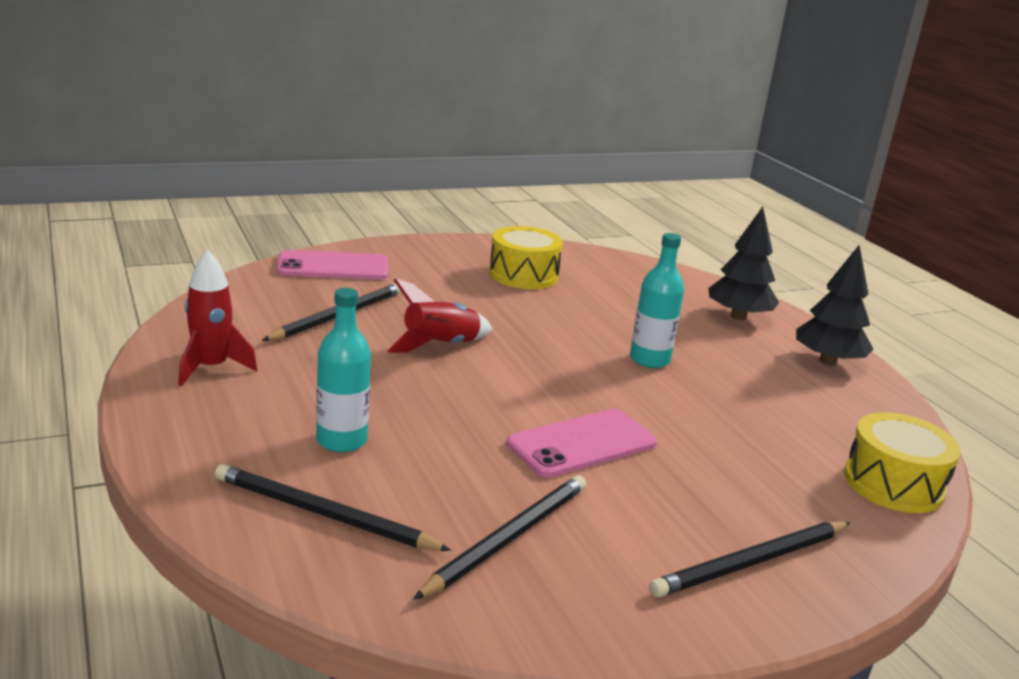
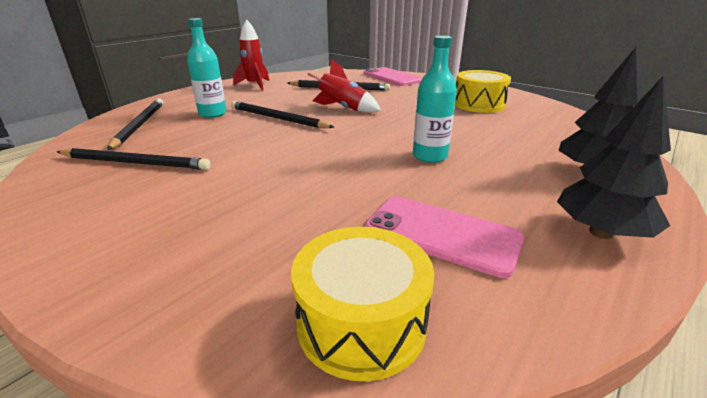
camera: 65 degrees right, 5 degrees up
(582, 444) = (269, 159): pink phone -> pink phone (442, 234)
(751, 562) = (137, 250): black pencil -> black pencil (277, 118)

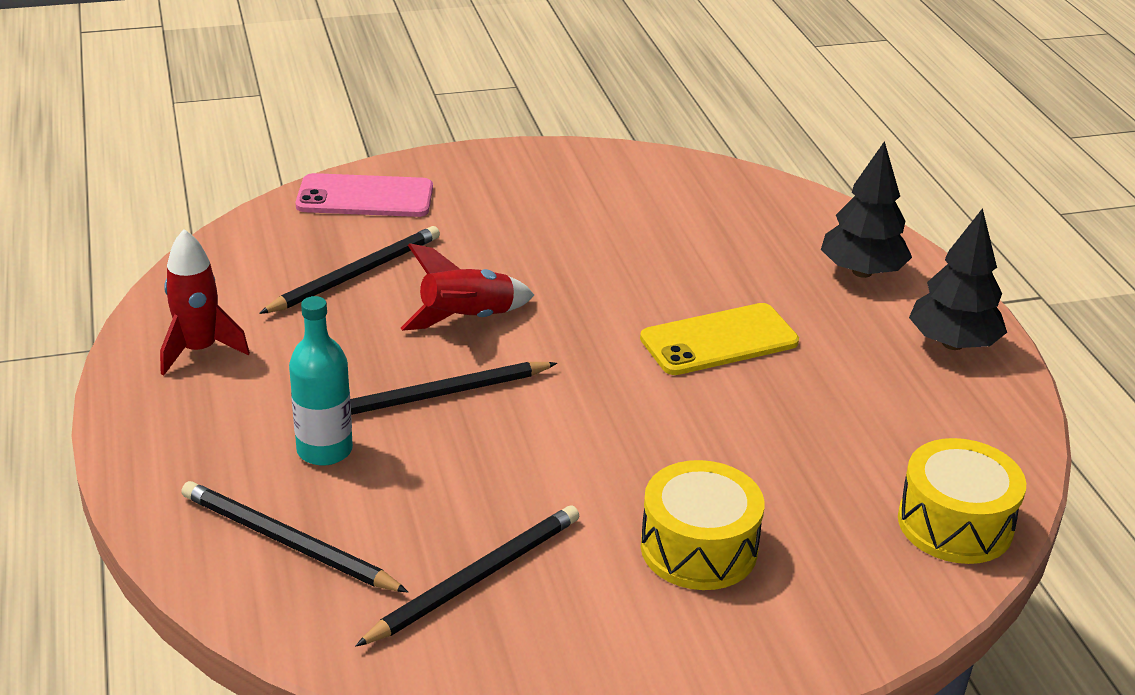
camera: 55 degrees left, 5 degrees up
(430, 156) = (719, 340): turquoise bottle -> yellow phone
(442, 234) = (880, 424): pink phone -> none
(478, 104) = (600, 206): yellow drum -> yellow drum (699, 548)

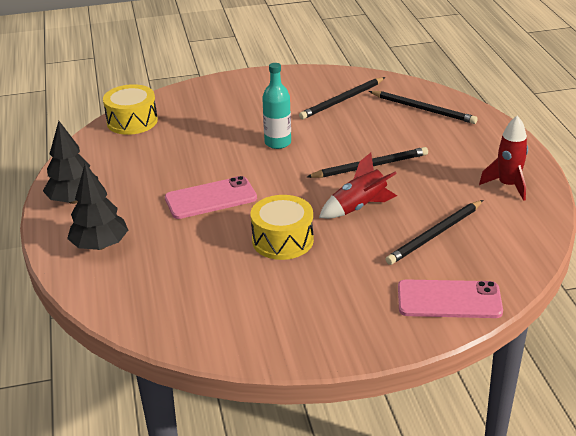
camera: 175 degrees left, 0 degrees up
(324, 450) = (420, 141): turquoise bottle -> turquoise bottle (278, 143)
(699, 548) = (248, 111): yellow drum -> yellow drum (282, 240)
(719, 340) = (211, 198): yellow phone -> pink phone

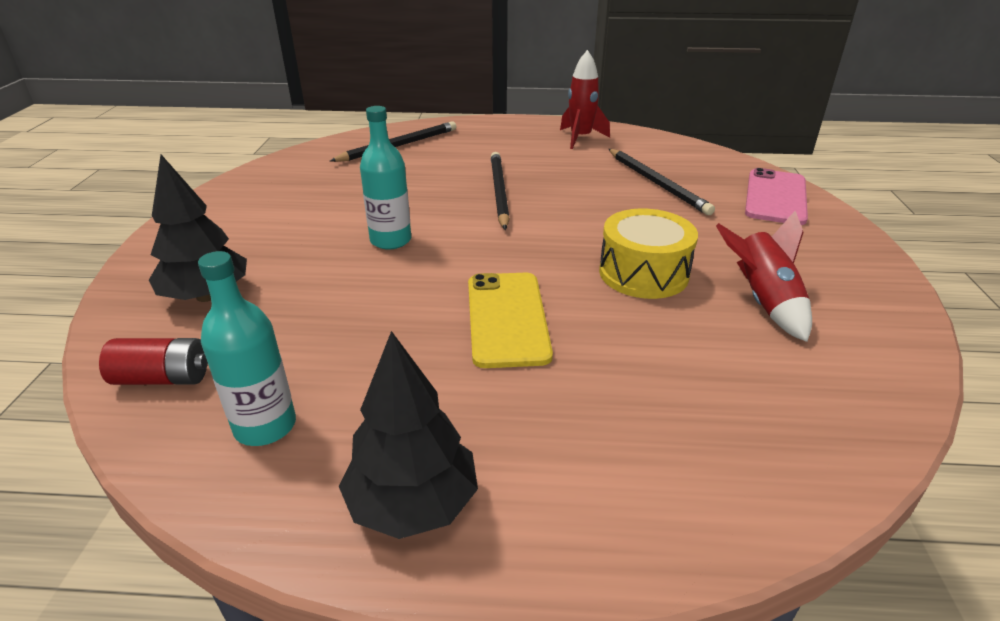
camera: 75 degrees left, 0 degrees up
(100, 245) = (607, 474): black tree -> black tree (207, 296)
(109, 154) = (265, 426): none -> turquoise bottle
(132, 121) = (163, 378): yellow drum -> red battery
(211, 198) = (507, 318): pink phone -> yellow phone
(342, 100) = (326, 182): black pencil -> none
(359, 207) = (586, 212): red rocket -> red rocket (763, 301)

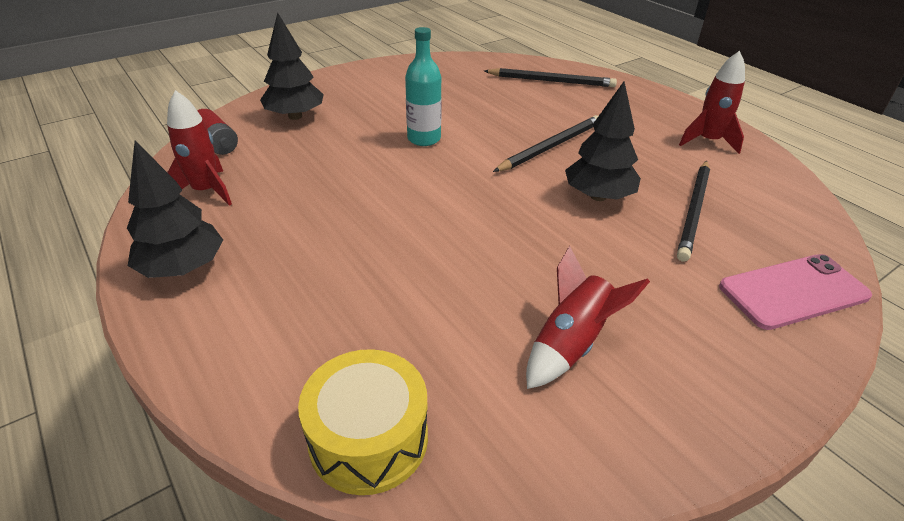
camera: 50 degrees right, 5 degrees up
(265, 426) = (206, 191): turquoise bottle -> red rocket
(507, 318) = (389, 223): yellow phone -> none
(595, 206) = (598, 196): none -> black tree
(643, 273) = (526, 260): yellow drum -> yellow drum (368, 438)

